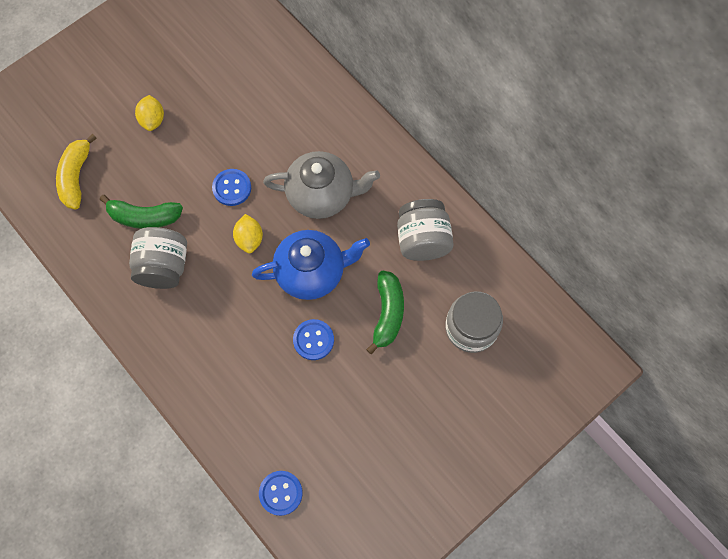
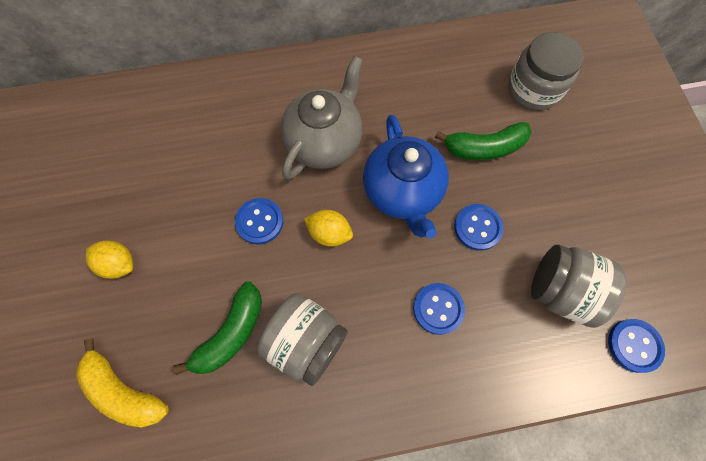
camera: 60 degrees left, 0 degrees up
(233, 341) = (438, 309): none -> blue button
(312, 272) = (403, 192): blue teapot -> blue teapot turned 150 degrees clockwise
(387, 313) = (484, 148): green banana -> green banana turned 135 degrees clockwise
(422, 240) = (425, 82): grey jar -> grey jar (560, 291)

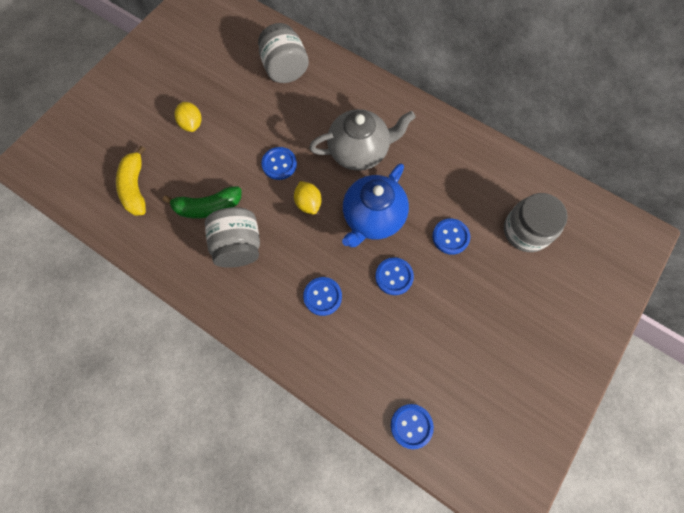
camera: 45 degrees right, 0 degrees up
(484, 148) = (450, 237): green banana -> blue button
(560, 291) = (402, 355): grey jar -> grey jar (285, 69)

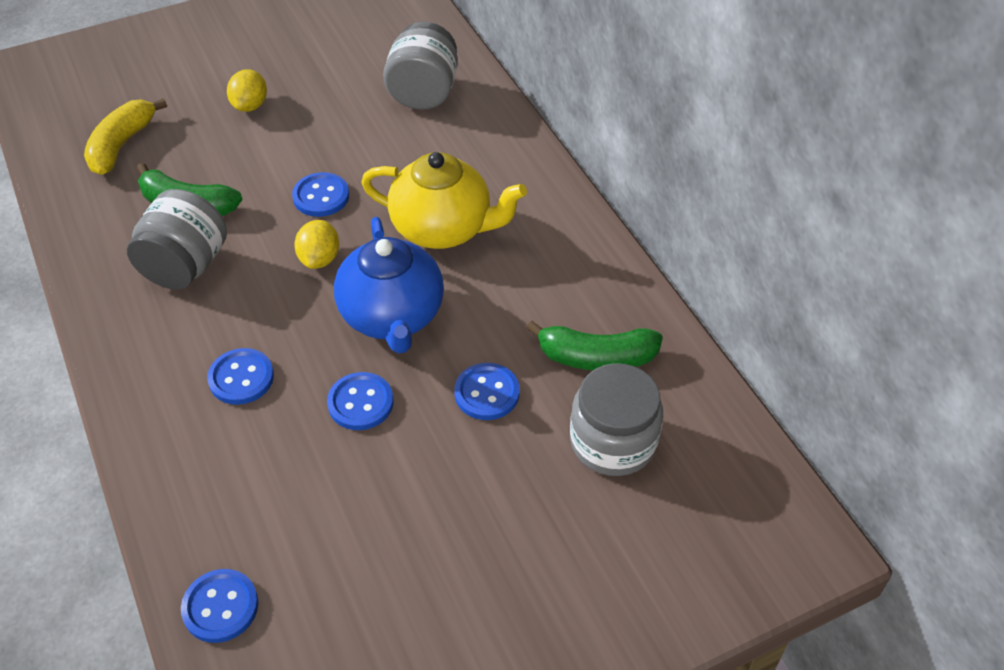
camera: 30 degrees right, 20 degrees down
(359, 151) = (443, 229): grey teapot -> yellow teapot
(372, 218) = (392, 317): blue teapot -> blue teapot turned 75 degrees counterclockwise
(487, 188) = (596, 357): none -> green banana

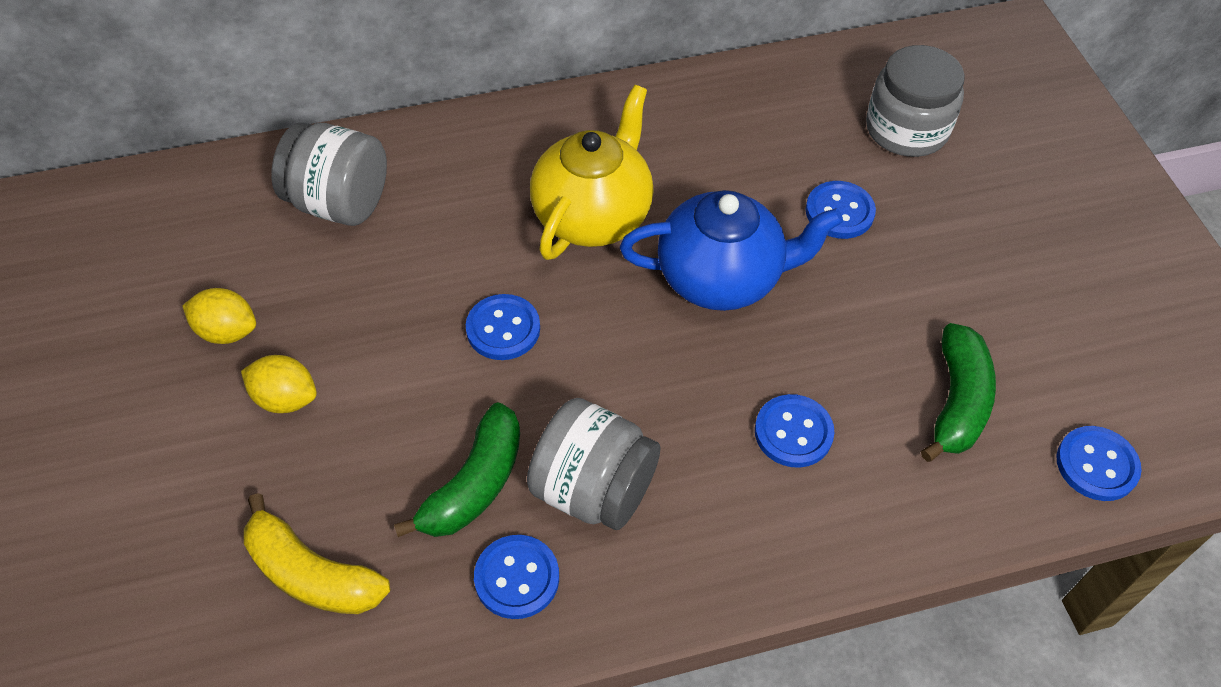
camera: 80 degrees left, 5 degrees up
(319, 259) = (614, 339): yellow lemon -> yellow lemon (227, 331)
(360, 403) = (841, 320): blue button -> blue button (517, 578)
(596, 357) = (803, 121): green banana -> green banana (957, 401)

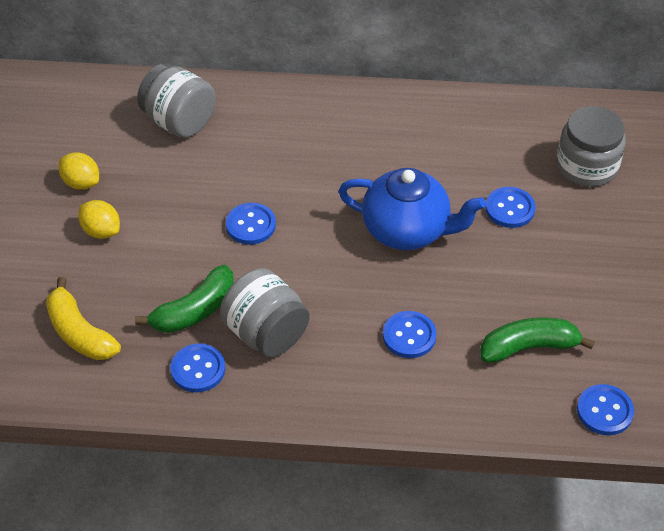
camera: 20 degrees right, 5 degrees down
(593, 215) = (340, 170): yellow teapot -> none
(957, 401) = (529, 347): green banana -> green banana turned 135 degrees counterclockwise

